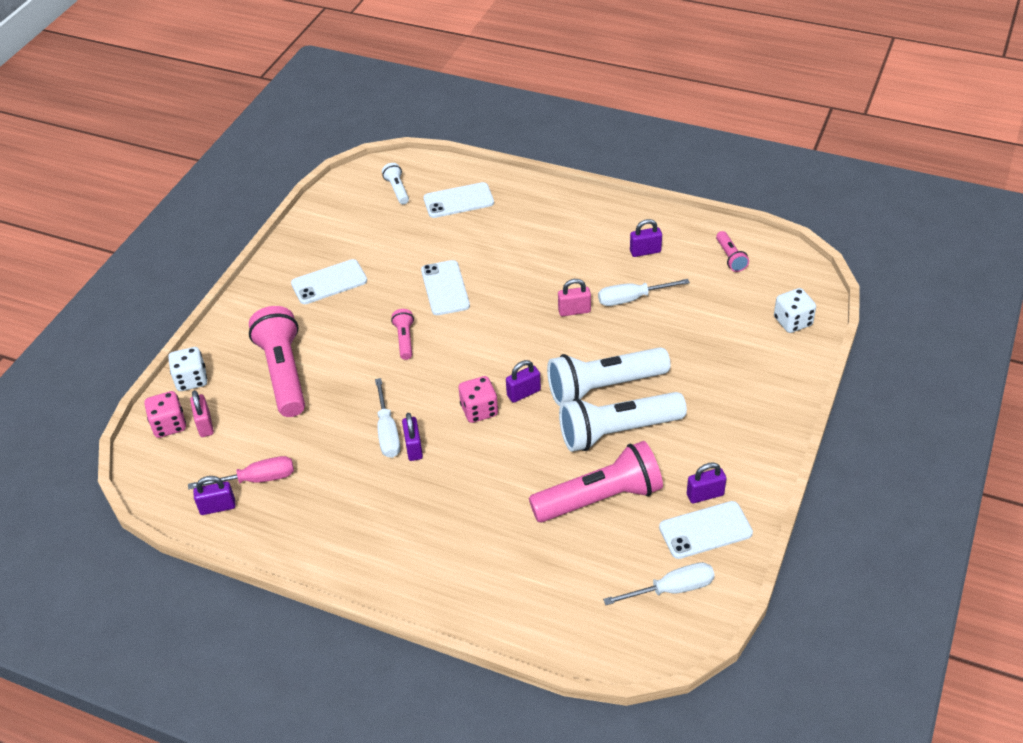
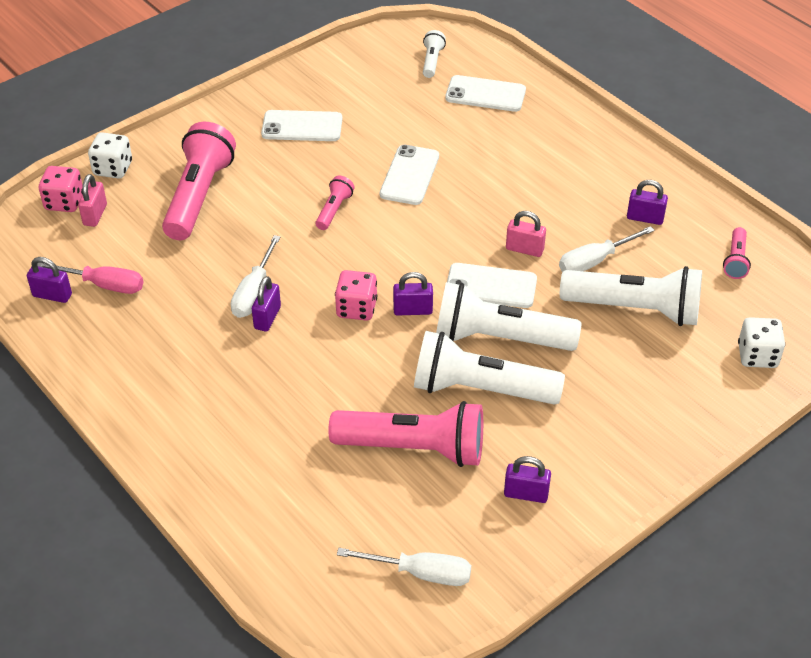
camera: 25 degrees right, 0 degrees up
(632, 299) = (595, 261): white screwdriver -> white screwdriver turned 45 degrees counterclockwise
(686, 323) = (635, 309): none -> white flashlight
(705, 530) = (499, 530): white phone -> white phone (491, 286)

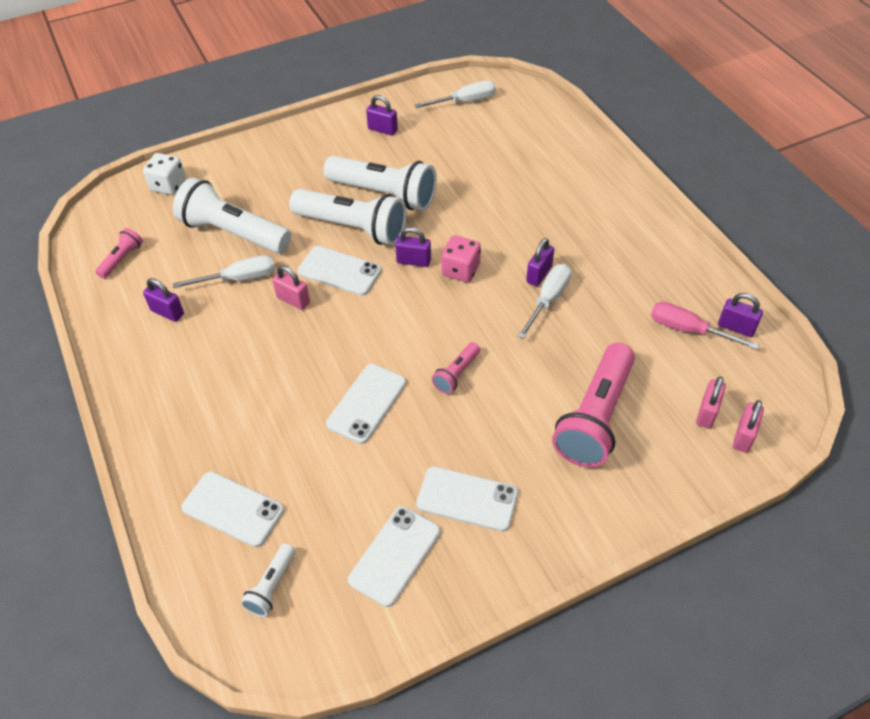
camera: 165 degrees left, 5 degrees up
(64, 202) = (743, 436): pink dice -> pink padlock
(113, 168) = (694, 475): white dice -> none
(348, 88) = (395, 556): none -> white phone
(414, 448) = (447, 165): pink flashlight -> none
(421, 573) = (465, 101): white screwdriver -> white screwdriver turned 135 degrees clockwise

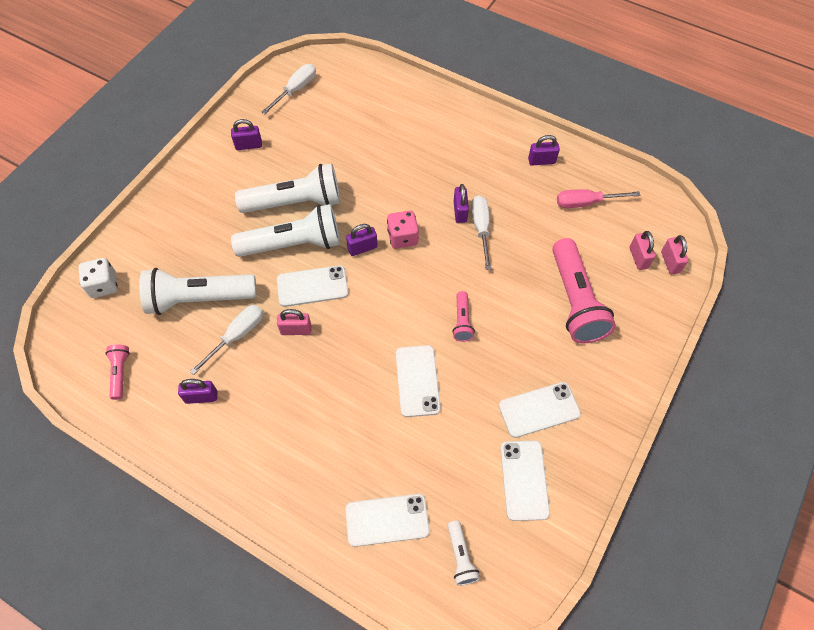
camera: 35 degrees left, 10 degrees up
(736, 327) = (613, 185): purple padlock -> purple padlock (541, 161)

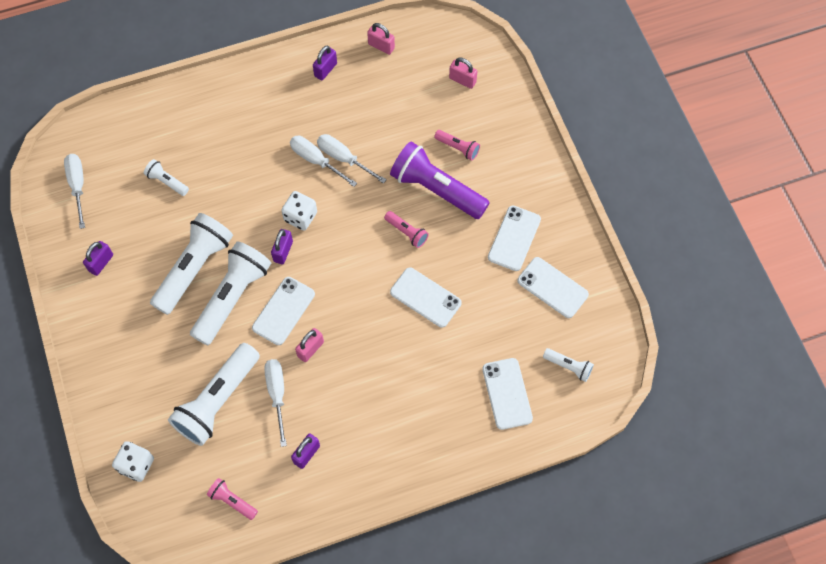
camera: 50 degrees left, 5 degrees up
(349, 135) = (167, 181): none -> white flashlight
(387, 520) = (507, 393): white phone -> white phone turned 45 degrees counterclockwise
(402, 237) = (300, 217): pink dice -> white dice
(460, 212) = (316, 160): purple padlock -> white screwdriver
(522, 314) = (436, 189): none -> purple flashlight
(575, 301) = (458, 148): pink flashlight -> pink flashlight, size x0.47
(586, 203) = (389, 73): pink screwdriver -> none
(670, 262) = (483, 64): pink padlock -> pink padlock (381, 46)

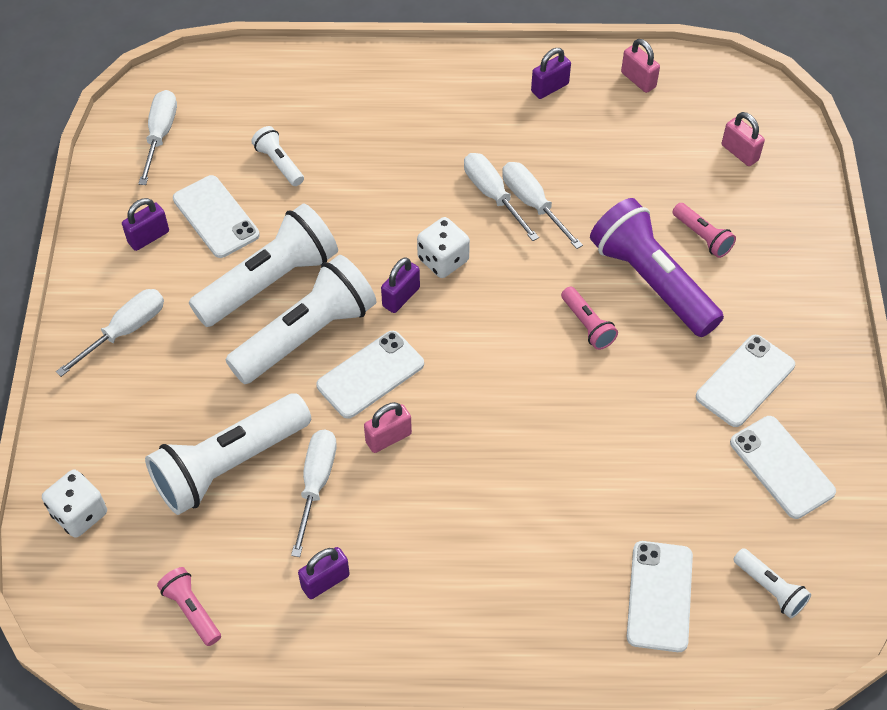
camera: 20 degrees right, 10 degrees down
(113, 333) = (125, 331): none -> white screwdriver
(425, 297) = (583, 421): white phone -> white phone (216, 217)

